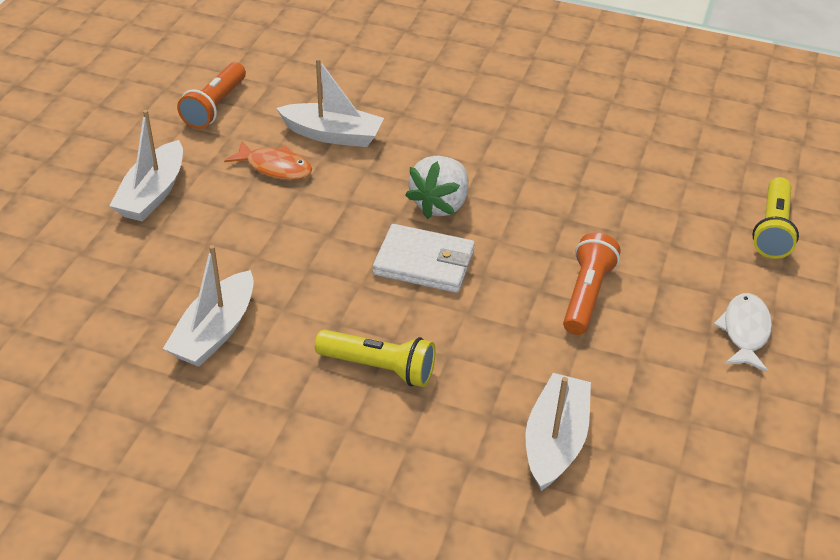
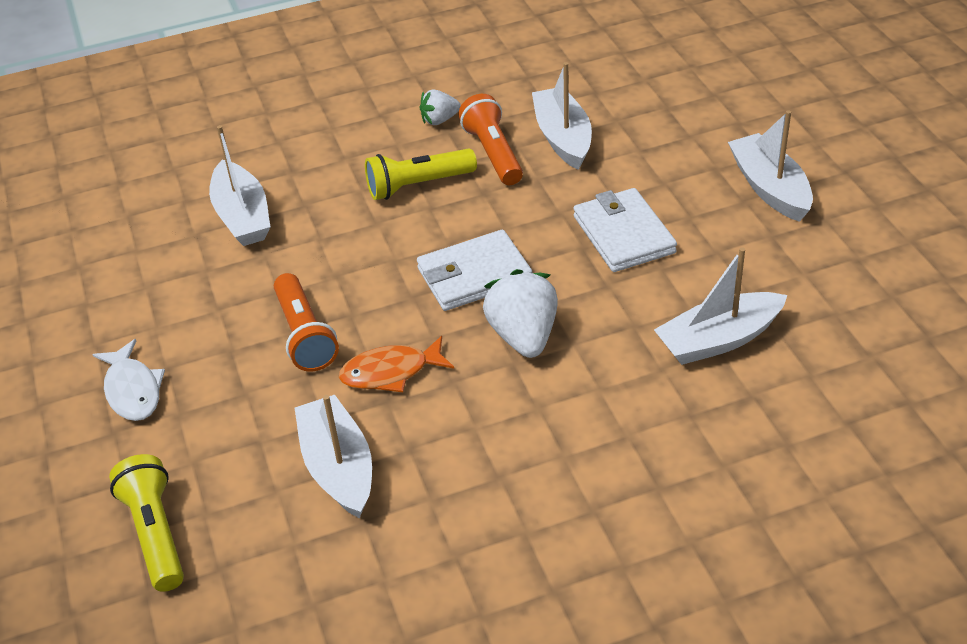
camera: 145 degrees right, 0 degrees up
(215, 106) = (869, 293): orange flashlight -> orange flashlight (493, 153)
(275, 167) = (715, 273): orange fish -> orange fish (390, 372)
(282, 428) = (439, 120): none -> white strawberry
(290, 225) = (623, 235): none -> white wallet
(631, 201) = (338, 467): none -> white boat

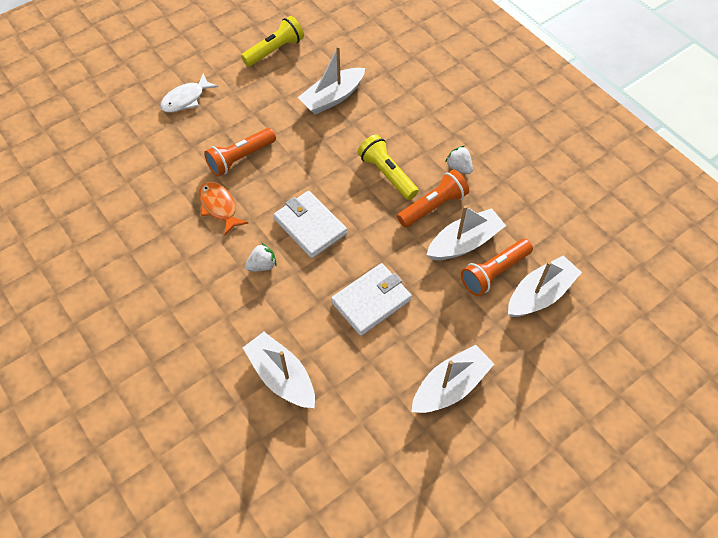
camera: 70 degrees right, 15 degrees up
(156, 533) = (94, 142): yellow flashlight -> yellow flashlight (275, 50)
(338, 467) = (145, 204): white boat -> white boat (540, 294)
(523, 336) = (262, 265): white strawberry -> white strawberry, size x0.57
(617, 122) = (494, 272): none -> orange flashlight

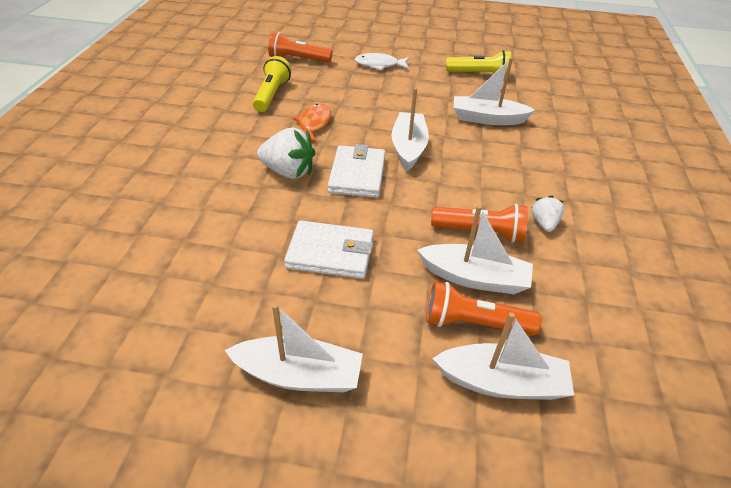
camera: 45 degrees right, 15 degrees down
(240, 158) = (368, 110): orange flashlight -> orange flashlight (298, 59)
(262, 265) = (288, 172): white strawberry -> white strawberry, size x1.75
(282, 376) = (191, 244): white boat -> white boat (408, 148)
(387, 174) = (467, 186): yellow flashlight -> yellow flashlight (272, 94)

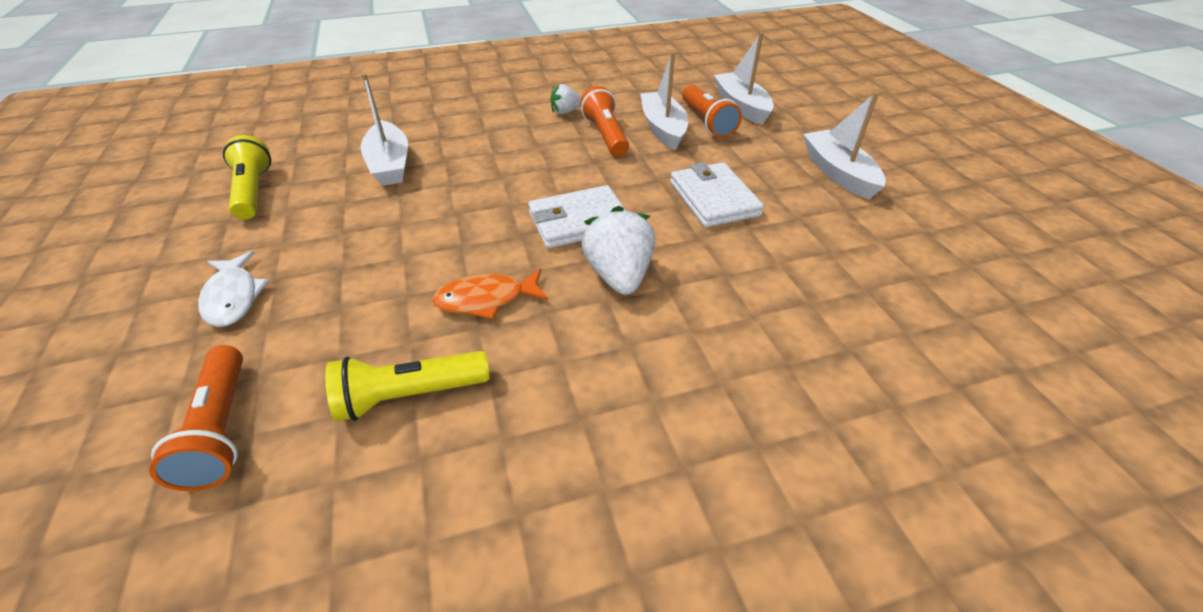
camera: 115 degrees left, 0 degrees up
(408, 148) = (494, 201): white boat -> none

